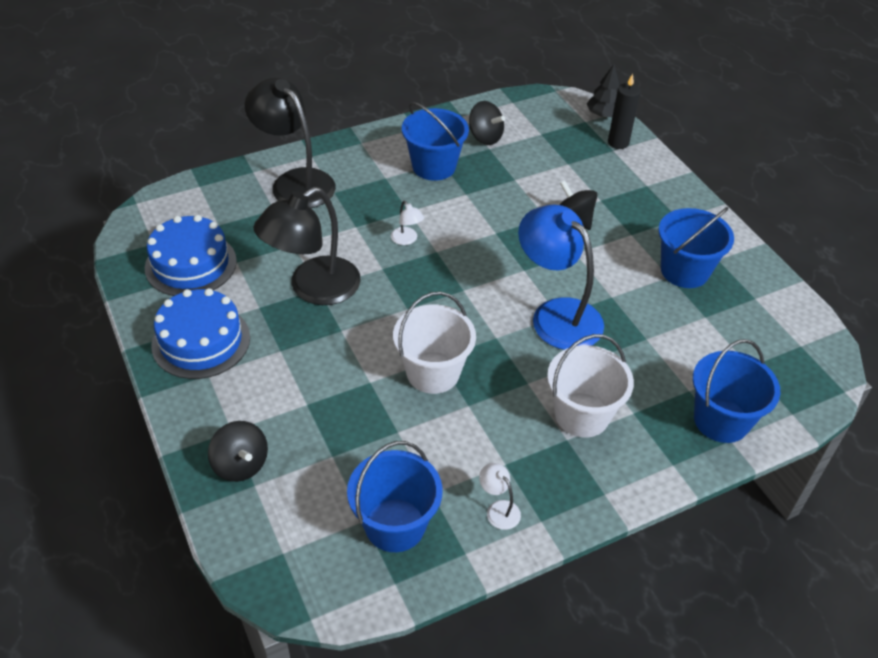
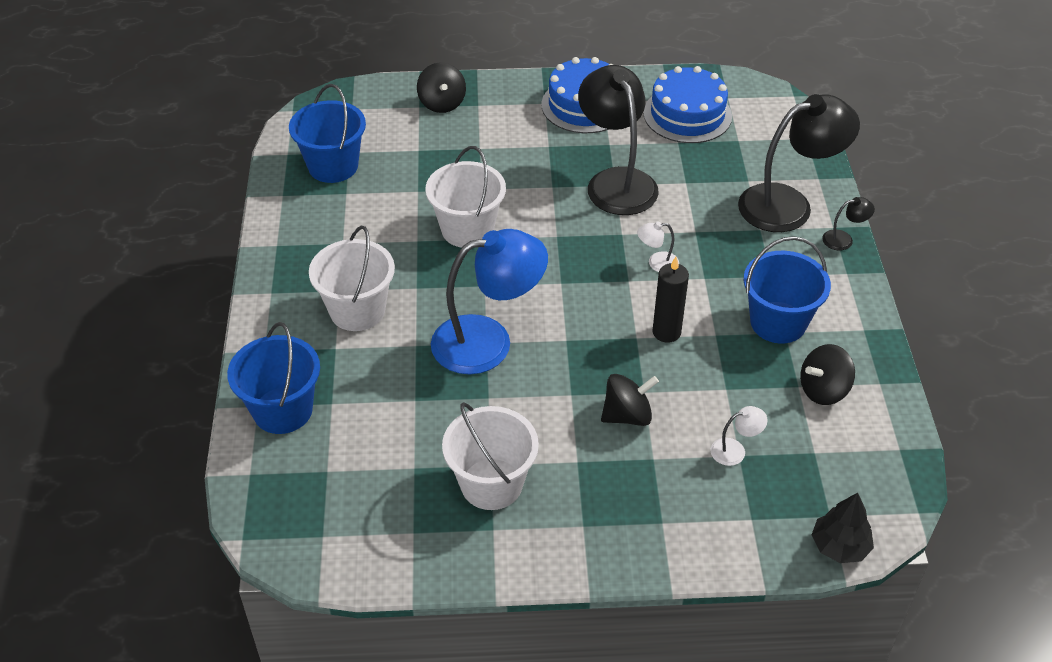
camera: 115 degrees right, 0 degrees up
(240, 465) = (442, 103): black spinning top -> black spinning top turned 90 degrees counterclockwise
(323, 149) = (844, 239): none -> black lamp
(498, 509) = (304, 224): white lamp -> white lamp (735, 450)
(618, 143) = (766, 532): black candle -> black candle (666, 332)
(684, 271) = (491, 484): blue bucket -> white bucket

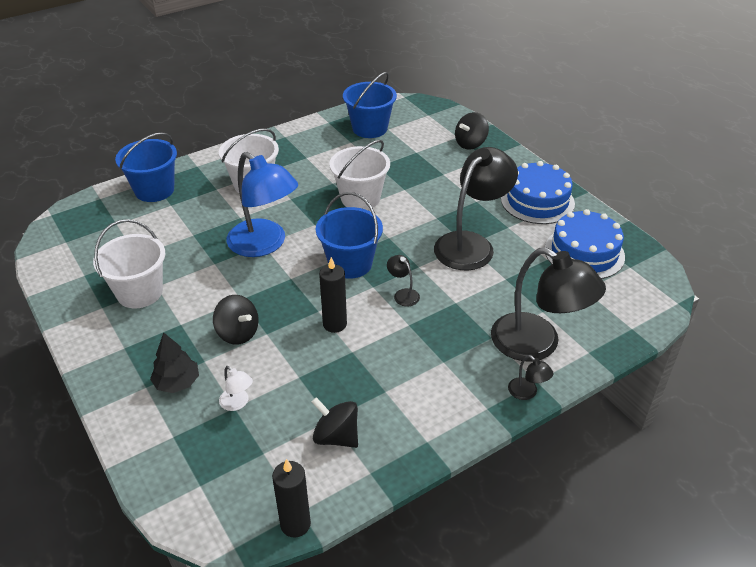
camera: 60 degrees right, 5 degrees down
(656, 263) = (403, 294): white lamp -> black lamp
(778, 322) = (393, 383): blue bucket -> blue bucket (350, 264)
(839, 546) = (170, 502): black tree -> black tree (177, 382)
(913, 458) = (295, 524): none -> black candle

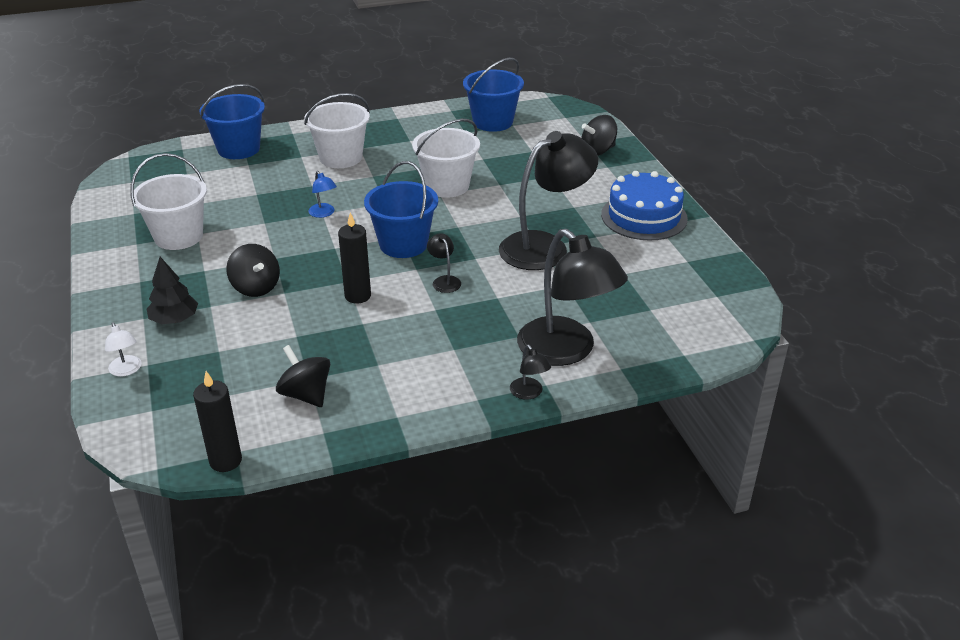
camera: 15 degrees right, 5 degrees down
(237, 403) = (224, 348): white lamp -> white lamp (127, 370)
(264, 244) = (324, 213): blue lamp -> blue lamp, size x0.41
(584, 253) = (670, 274): blue cake -> none

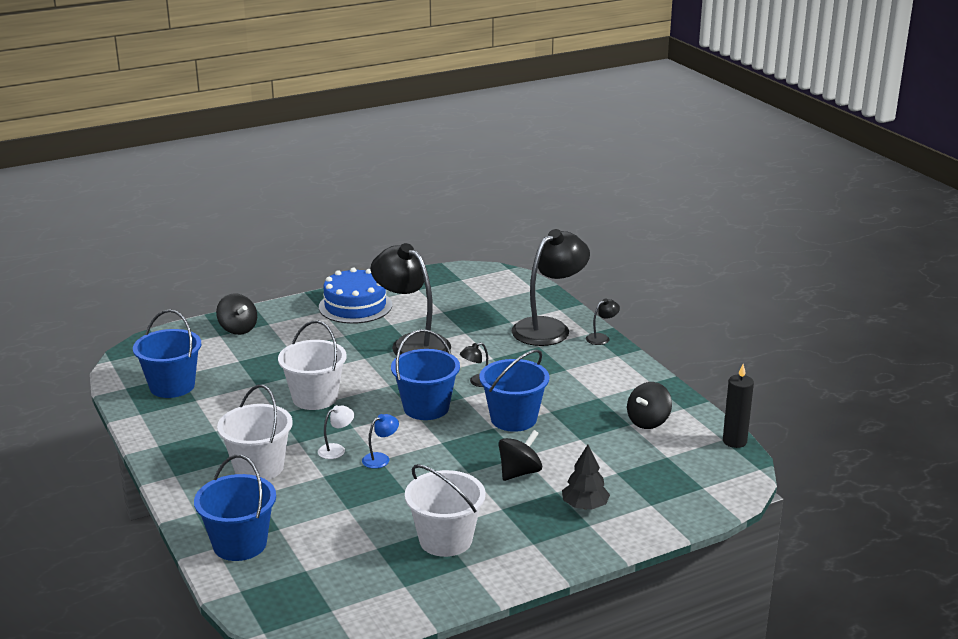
camera: 100 degrees left, 10 degrees down
(127, 370) = (664, 513): white lamp -> white lamp (336, 449)
(358, 296) = (513, 419): black candle -> blue bucket

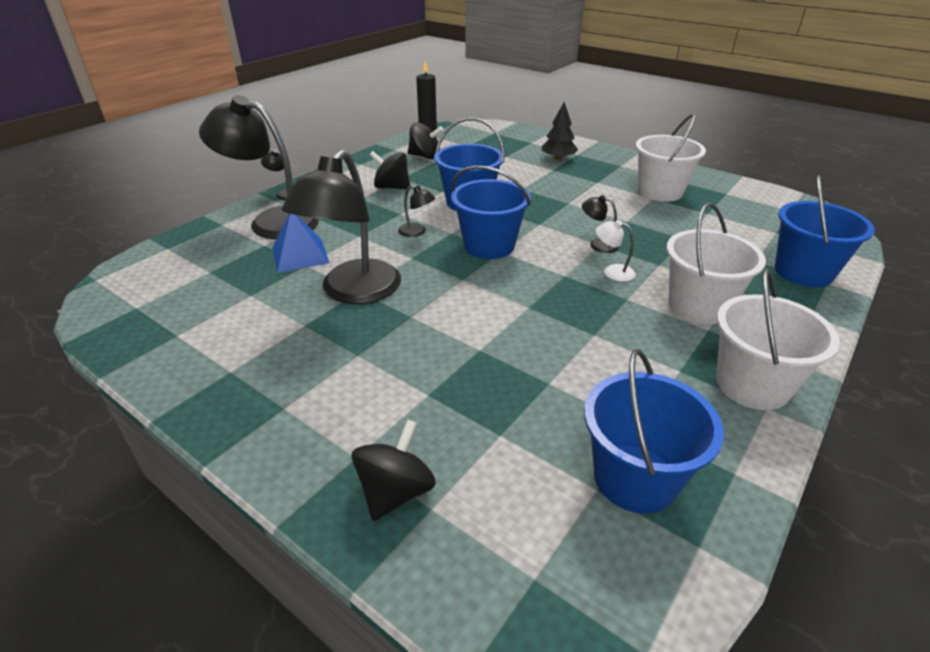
camera: 115 degrees left, 10 degrees up
(315, 398) = (534, 320): white bucket -> white bucket (752, 385)
(355, 306) = (253, 378): blue cake -> none
(380, 458) = (597, 244): blue lamp -> black lamp
(481, 332) = (300, 255): none -> blue pyramid
(519, 472) = (545, 185): black spinning top -> black spinning top (392, 187)

